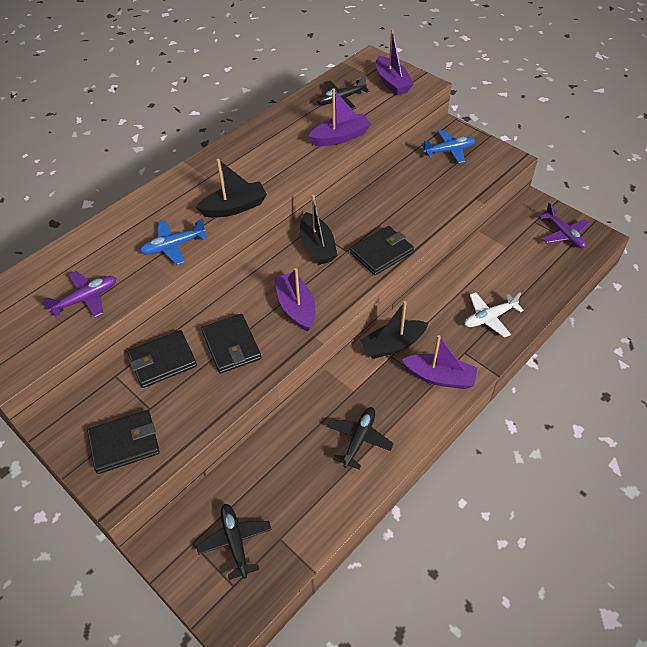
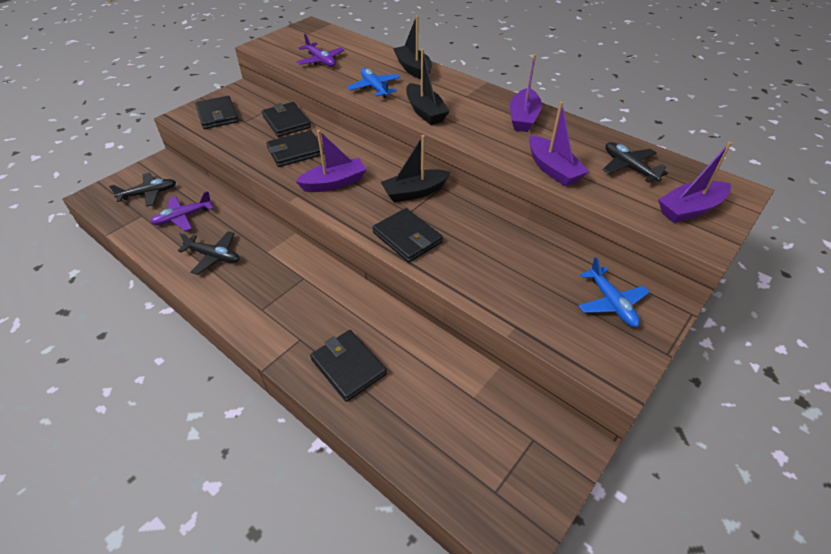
camera: 85 degrees right, 5 degrees down
(393, 345) = (317, 279): black boat -> black boat (413, 69)
(440, 377) = (270, 316): purple boat -> purple boat (523, 118)
(489, 318) = (348, 367): white plane -> black wallet
(563, 234) = (512, 479): purple plane -> purple plane (183, 217)

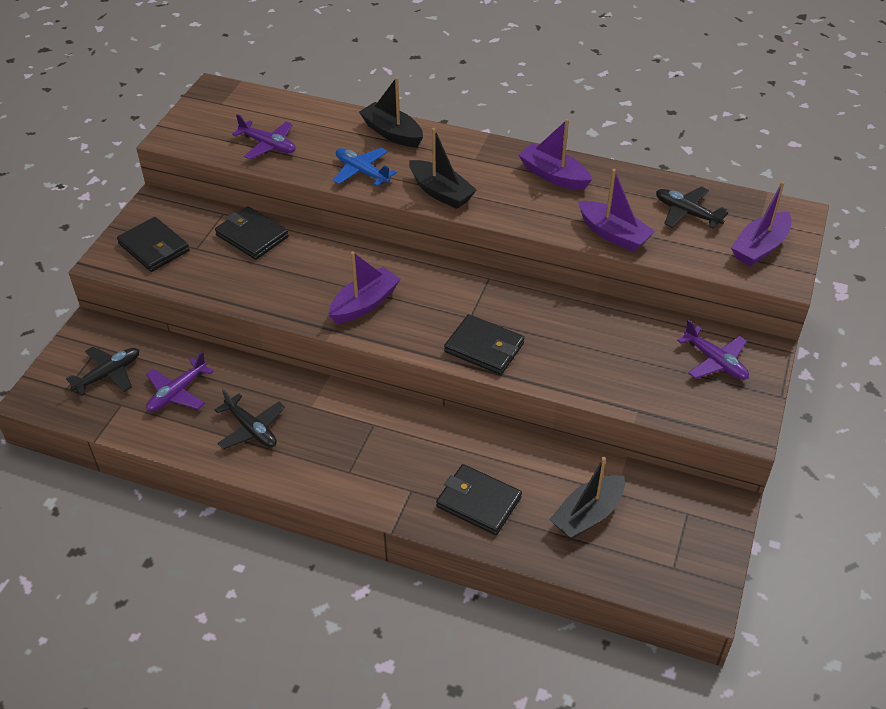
camera: 20 degrees left, 0 degrees up
(214, 256) = (251, 429): black plane -> black plane turned 45 degrees clockwise
(295, 151) = (291, 274): black wallet -> none
(414, 192) = (462, 292): black boat -> black boat (587, 515)
(523, 118) = (553, 175): purple boat -> purple boat turned 135 degrees clockwise
(611, 303) = (715, 361): blue plane -> purple plane

